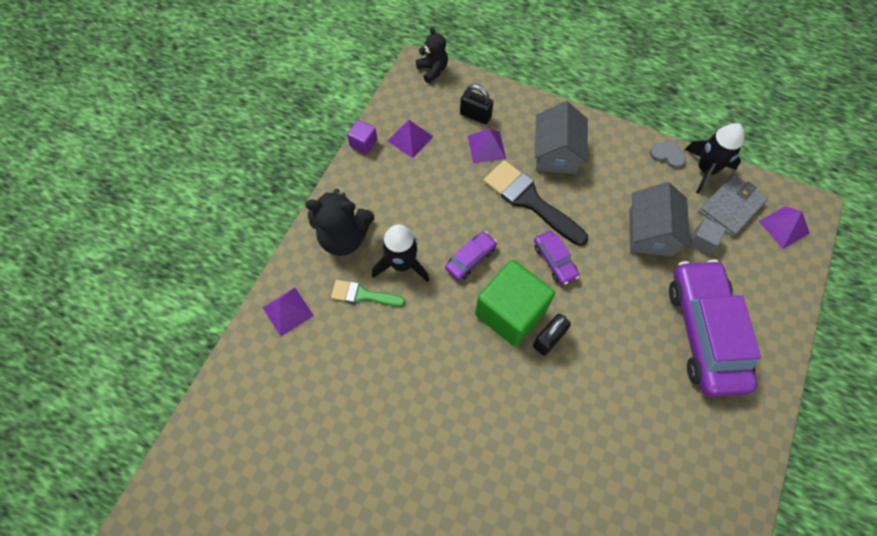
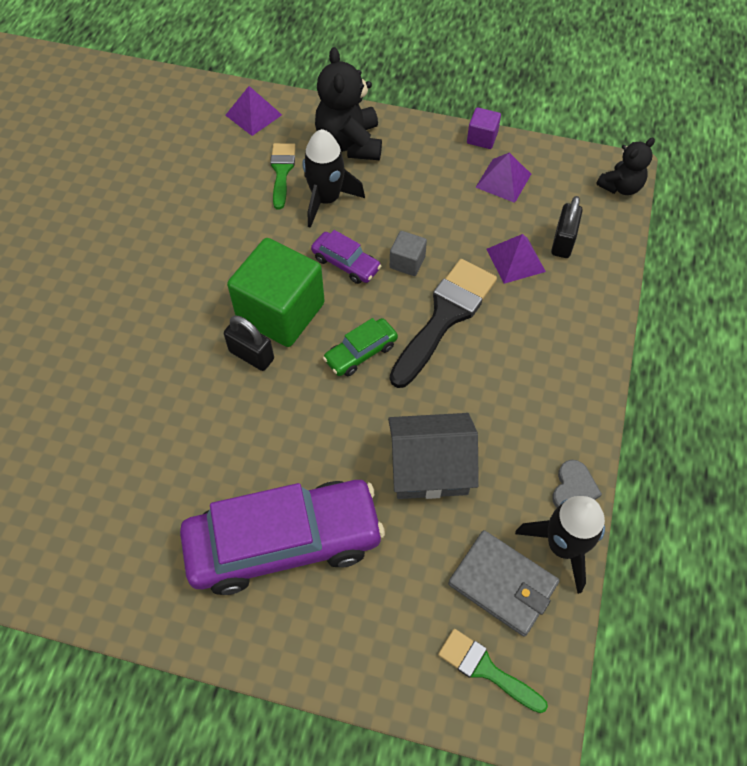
camera: 80 degrees right, 5 degrees down
(554, 261) = (361, 352): purple car -> green car
(556, 153) = (530, 341): grey house -> none
(702, 241) = (431, 540): grey cube -> grey cube (407, 262)
(784, 227) = (485, 669): purple pyramid -> green brush

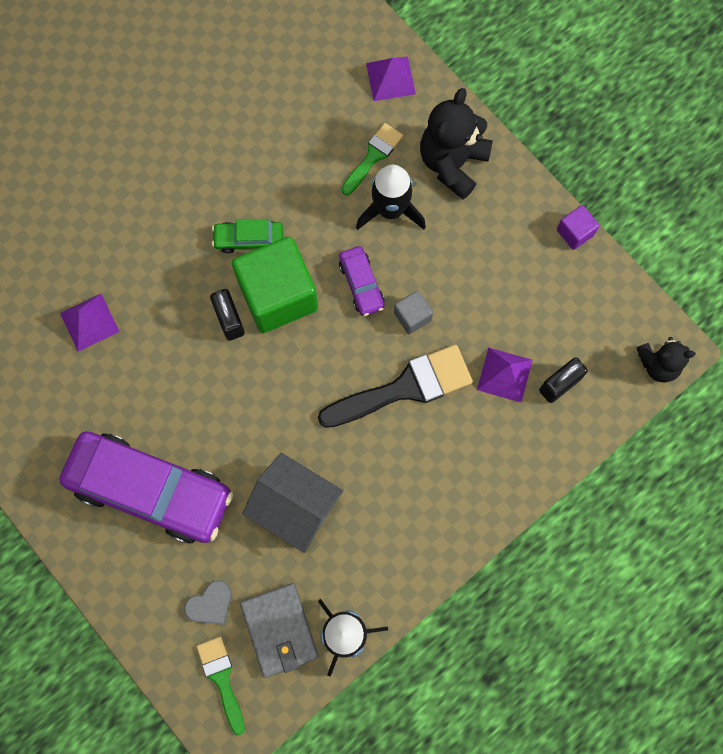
camera: 35 degrees right, 15 degrees up
(361, 352) = (314, 374): green car -> green car (249, 239)
(503, 180) = (558, 289): purple pyramid -> purple pyramid (89, 322)
(573, 488) = (389, 598): grey heart -> grey heart (210, 604)

